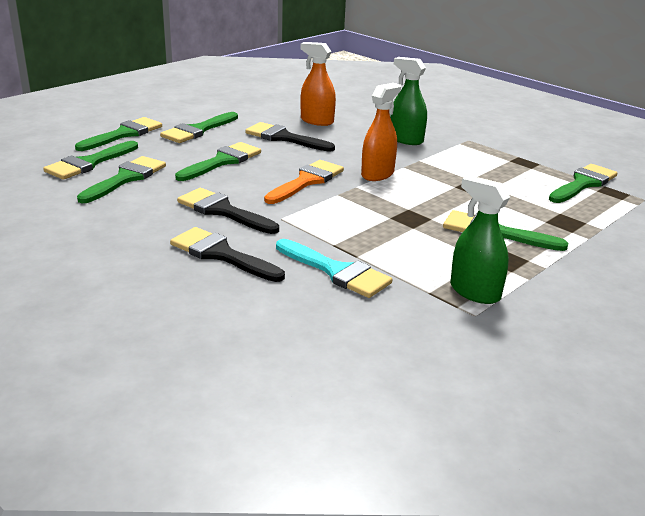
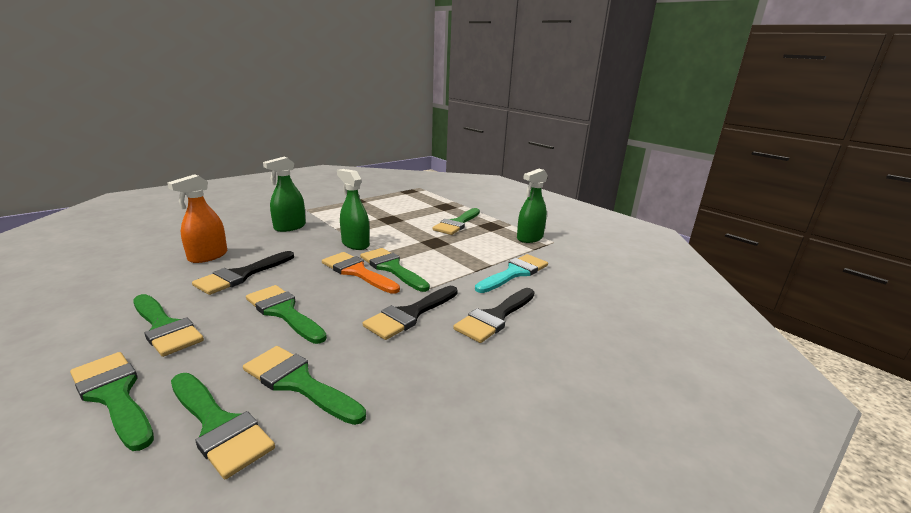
camera: 85 degrees left, 5 degrees down
(377, 174) = (355, 244): orange spray bottle -> green spray bottle
(583, 183) = (395, 194): green brush -> green brush (392, 268)

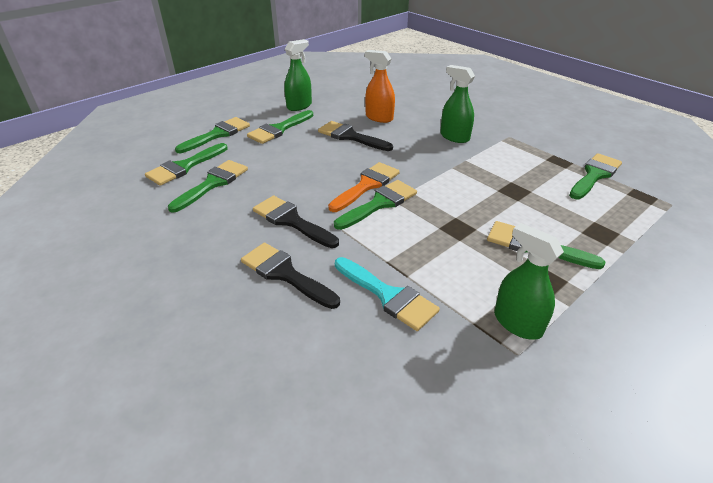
camera: 90 degrees right, 15 degrees up
(284, 312) = (296, 163): green brush -> green brush (594, 175)
(355, 244) = (429, 176): green spray bottle -> green spray bottle (299, 106)

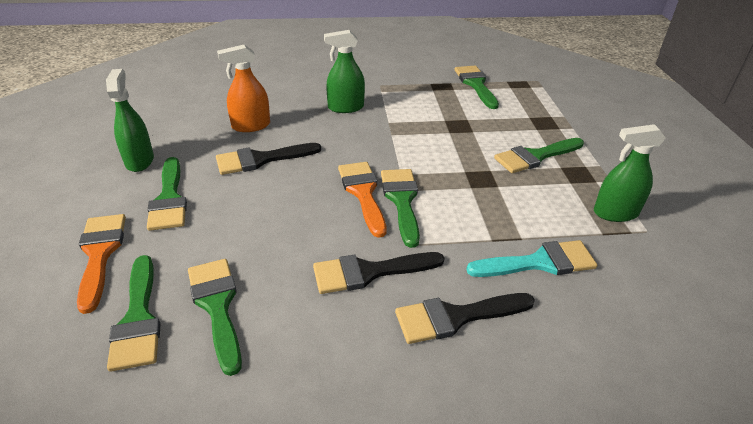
camera: 55 degrees left, 0 degrees up
(217, 134) = (100, 254): green brush -> orange brush

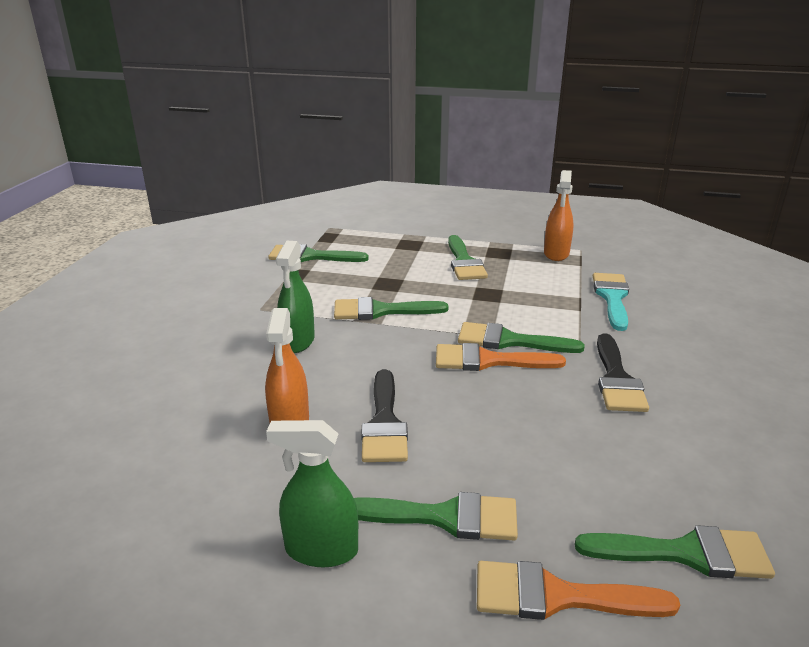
camera: 70 degrees left, 10 degrees down
(217, 306) = (664, 485): green brush -> green brush (381, 311)
(456, 317) = (675, 347): black brush -> none
(615, 213) = (556, 254): green spray bottle -> orange spray bottle

